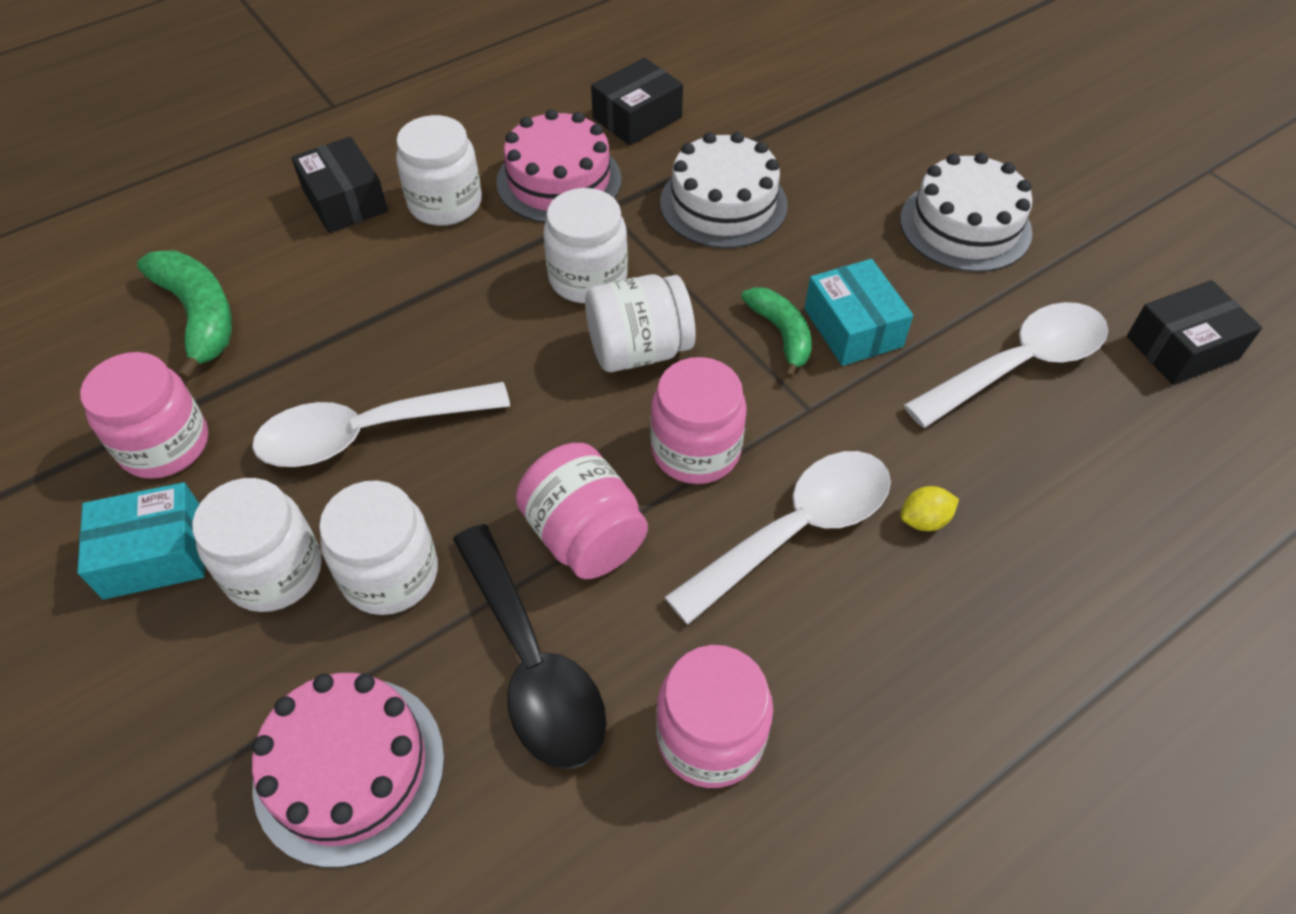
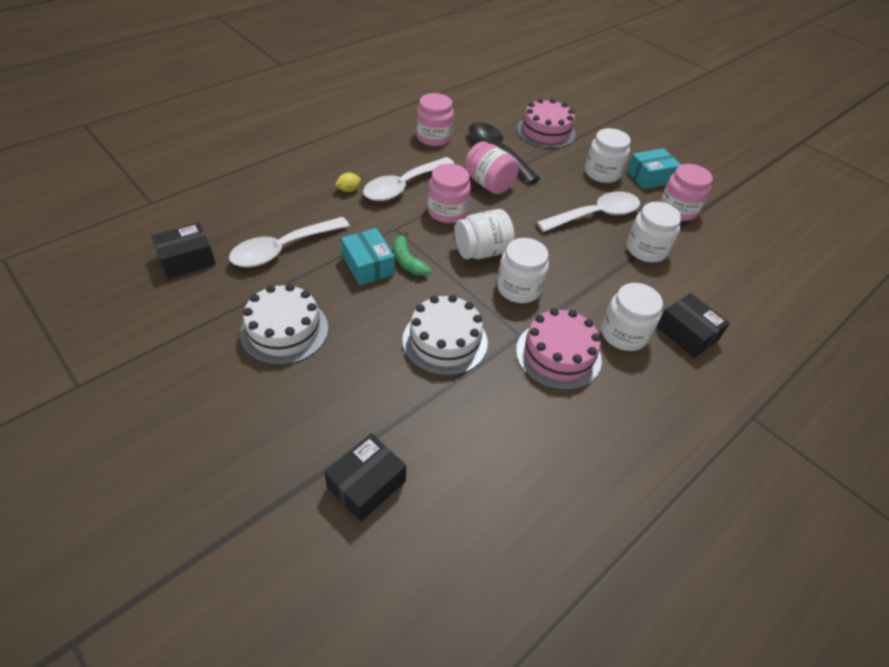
camera: 170 degrees right, 5 degrees down
(199, 316) = (712, 262): green banana -> none
(390, 574) = (559, 173): white jar -> white jar (646, 249)
(637, 118) = (518, 417): black box -> black box (366, 484)

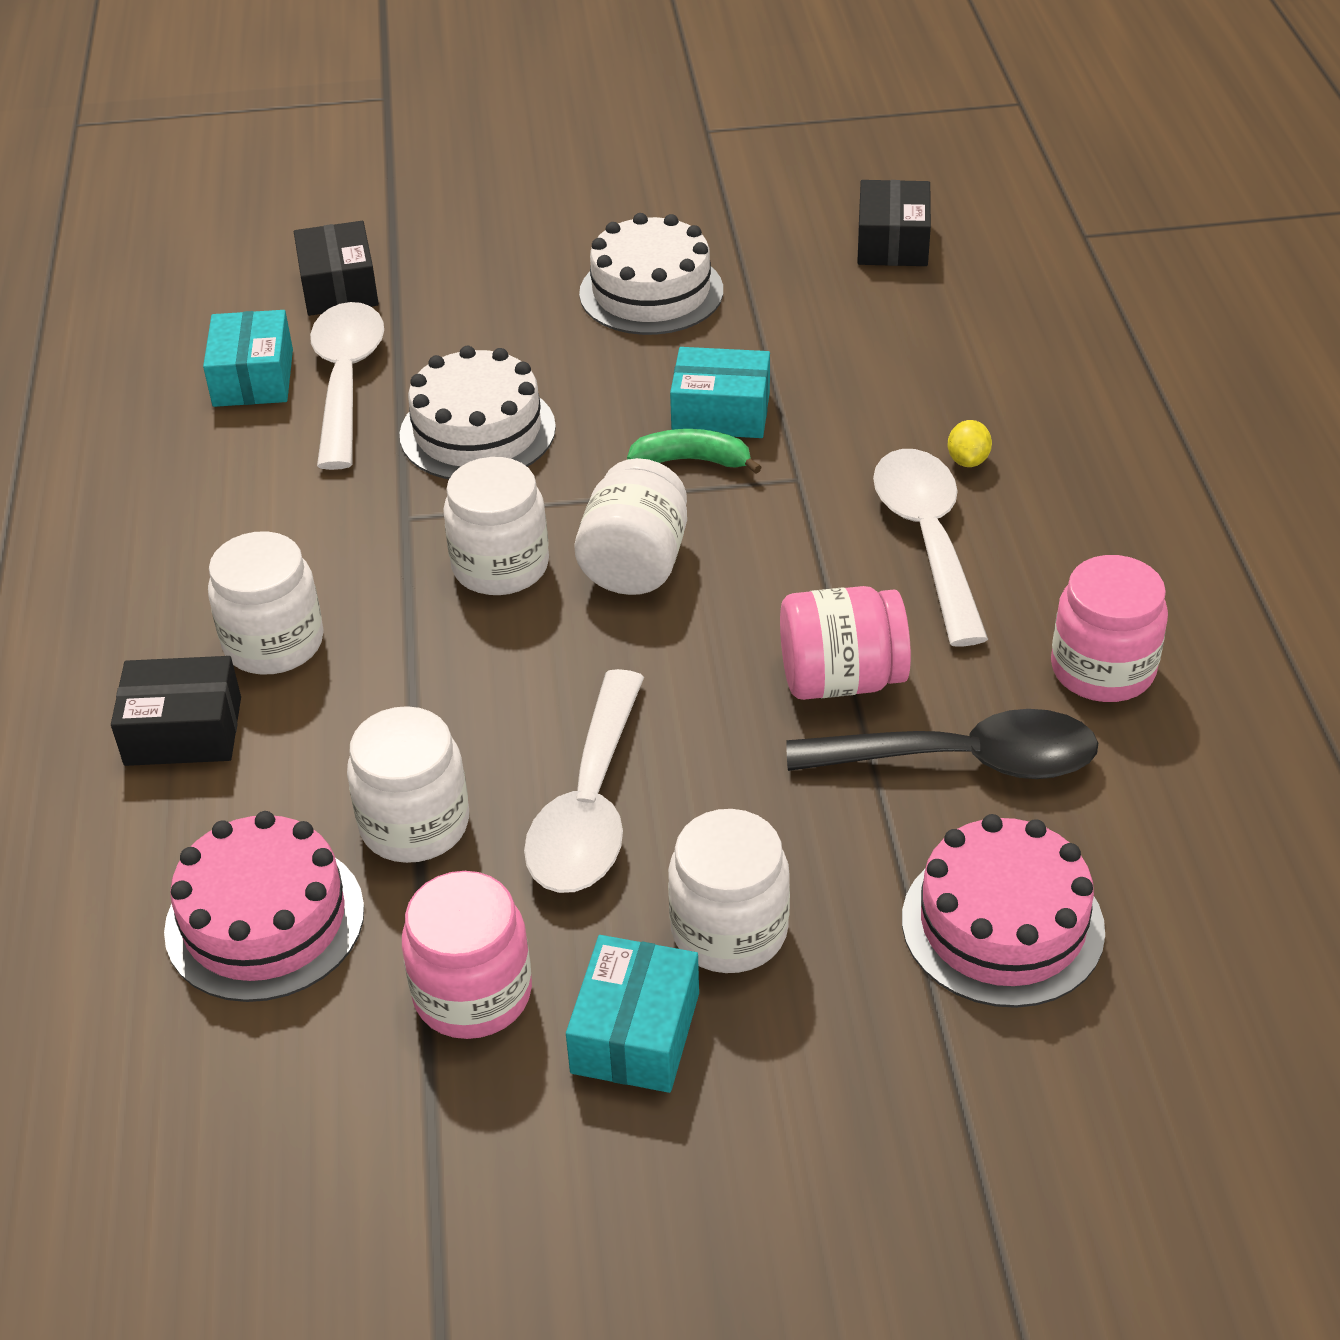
camera: 130 degrees right, 5 degrees down
(283, 249) = (842, 335): white spoon -> white spoon (346, 381)
(447, 211) = (792, 569): pink jar -> none
(480, 468) = (253, 378): none -> turquoise box
(558, 354) = (324, 539): pink cake -> pink cake (265, 920)

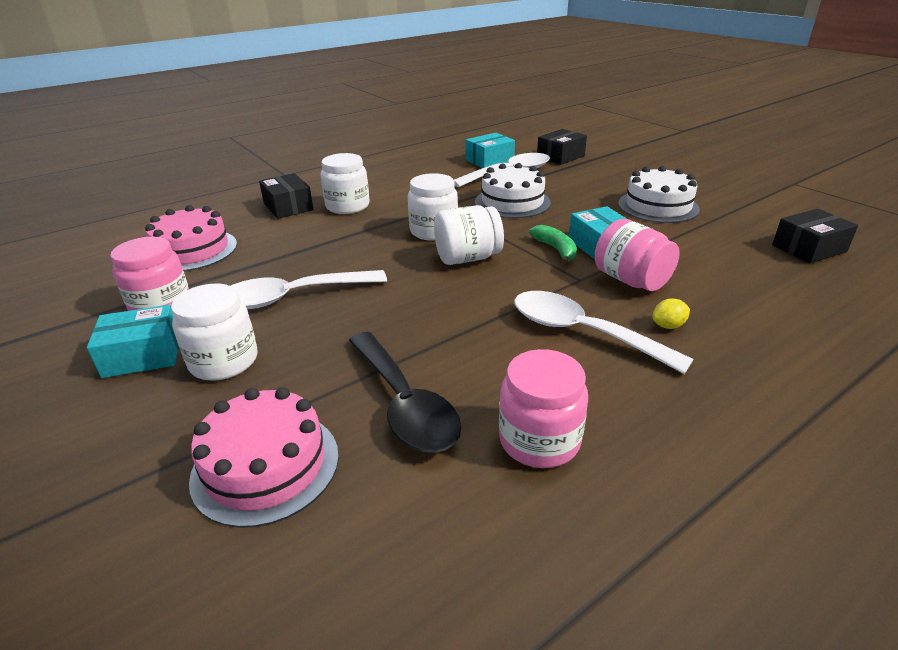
camera: 60 degrees right, 10 degrees down
(414, 824) = (260, 262): white jar -> none
(841, 679) = (438, 339): pink jar -> pink jar (631, 280)
(927, 539) = (582, 332): white spoon -> white spoon turned 105 degrees counterclockwise

